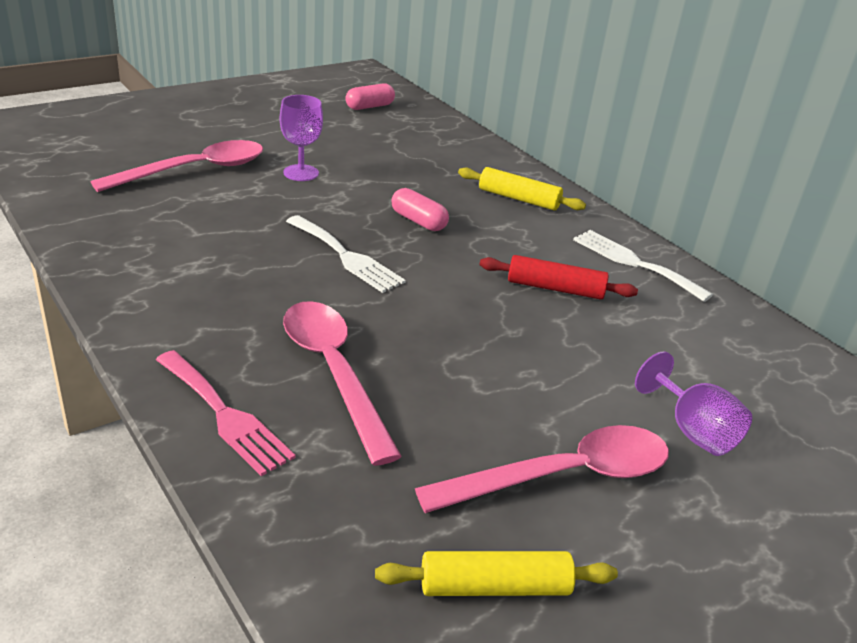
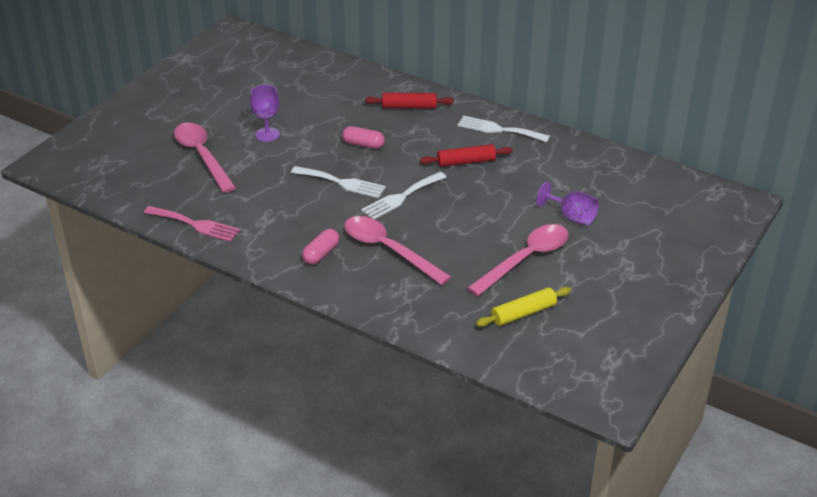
camera: 20 degrees left, 5 degrees up
(194, 170) = (202, 156): pink spoon -> pink spoon turned 60 degrees counterclockwise
(224, 415) = (355, 289): pink fork -> pink fork (195, 224)
(369, 106) = (264, 63): pink capsule -> pink capsule (321, 254)
(418, 303) = (401, 197): none -> white fork
(518, 199) = (409, 107): yellow rolling pin -> red rolling pin

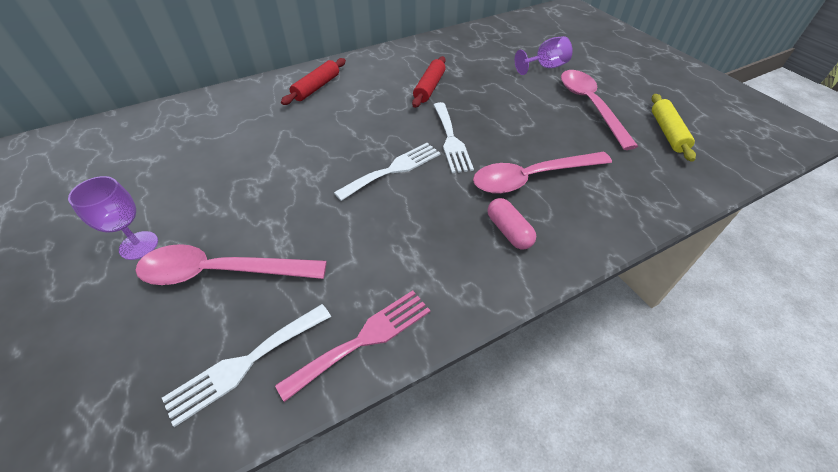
camera: 60 degrees left, 10 degrees up
(267, 134) = (248, 194): purple goblet -> purple goblet (139, 245)
(363, 144) = (344, 133): pink capsule -> none
(499, 129) = (400, 58): white fork -> white fork (245, 363)

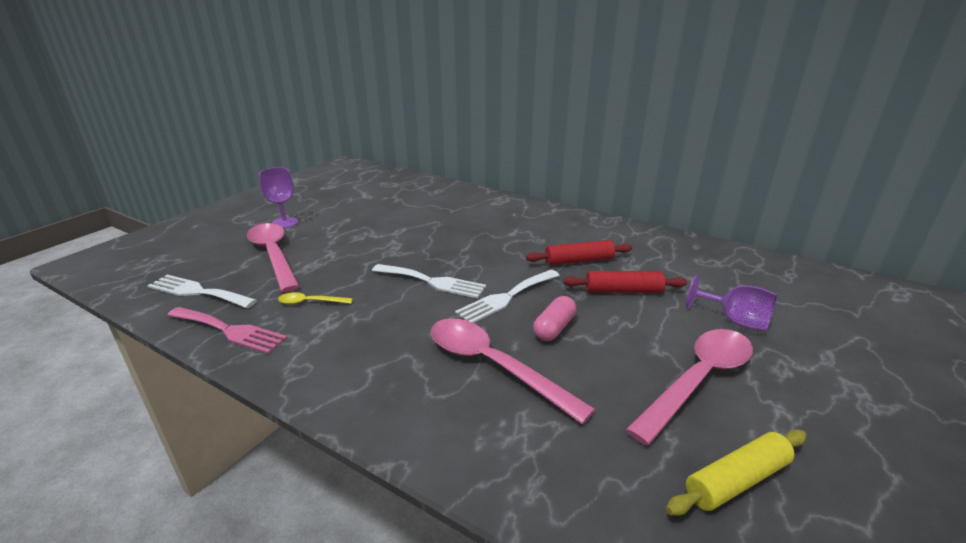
camera: 60 degrees right, 20 degrees down
(316, 87) = (508, 214): red rolling pin -> red rolling pin (623, 291)
(359, 261) = (310, 302): none -> yellow spoon
(508, 231) = (394, 371): pink capsule -> pink capsule (554, 328)

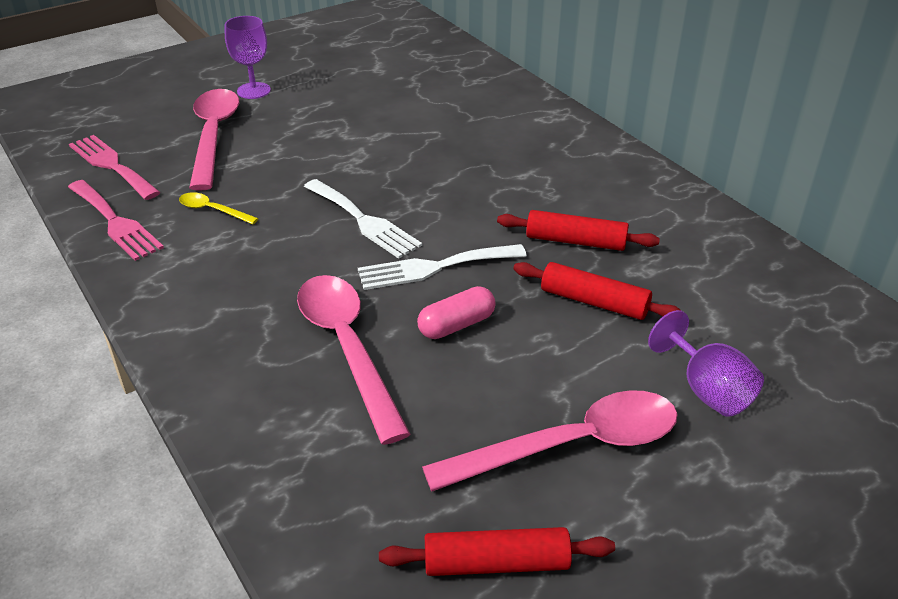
camera: 25 degrees right, 10 degrees up
(198, 292) = (112, 165): white fork -> pink fork
(736, 480) = (496, 563): yellow rolling pin -> red rolling pin

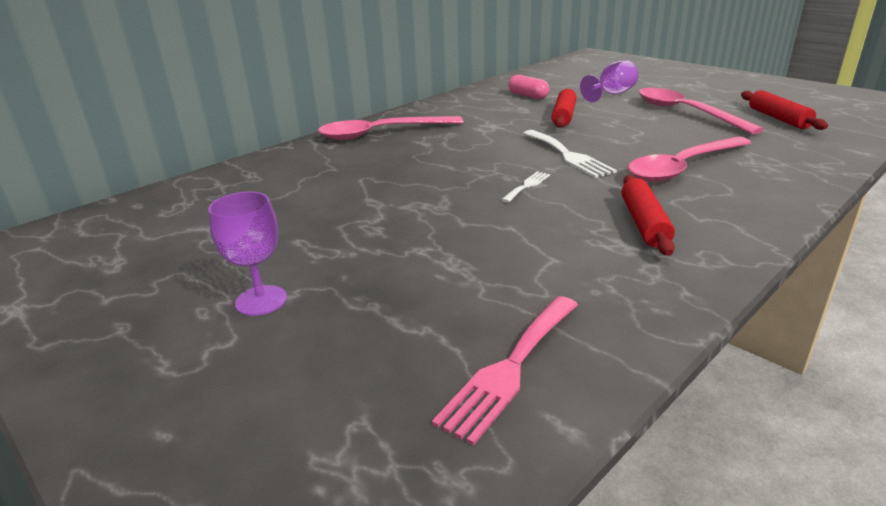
camera: 100 degrees left, 10 degrees down
(115, 222) = (634, 316): pink fork -> none
(213, 136) = (399, 300): pink spoon -> pink spoon (381, 133)
(213, 210) = (562, 258): yellow spoon -> none
(363, 221) = (527, 186): white fork -> white fork, size x0.55
(456, 325) = (622, 143): pink capsule -> pink capsule (528, 96)
(575, 241) = (503, 124): red rolling pin -> red rolling pin (644, 223)

